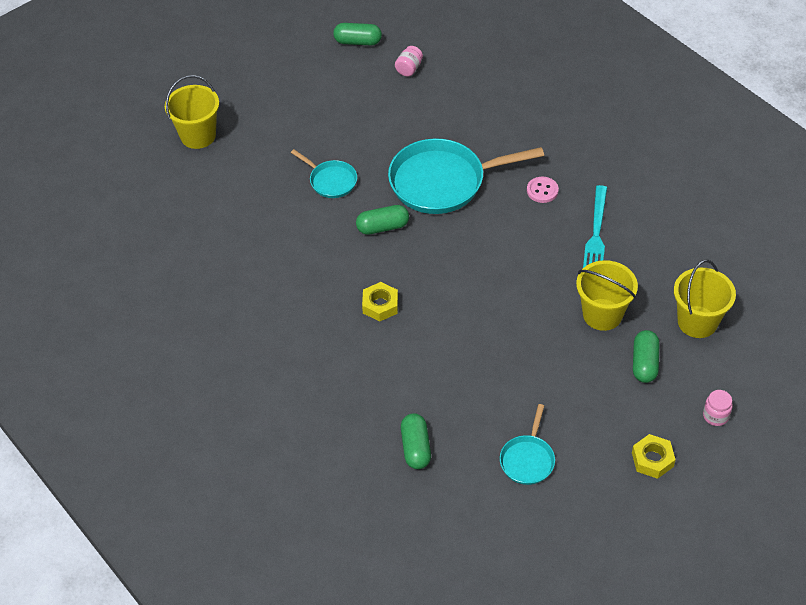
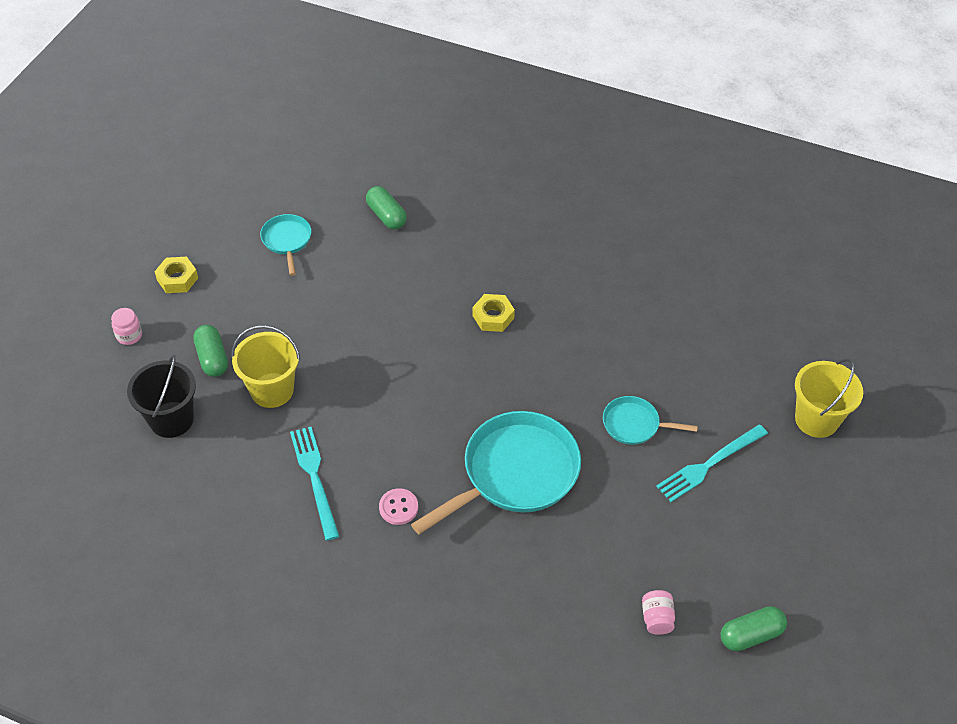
camera: 150 degrees right, 0 degrees up
(300, 137) = (709, 464): none -> turquoise fork
(382, 227) = (544, 395): green capsule -> none
(697, 322) = (171, 419): yellow bucket -> black bucket

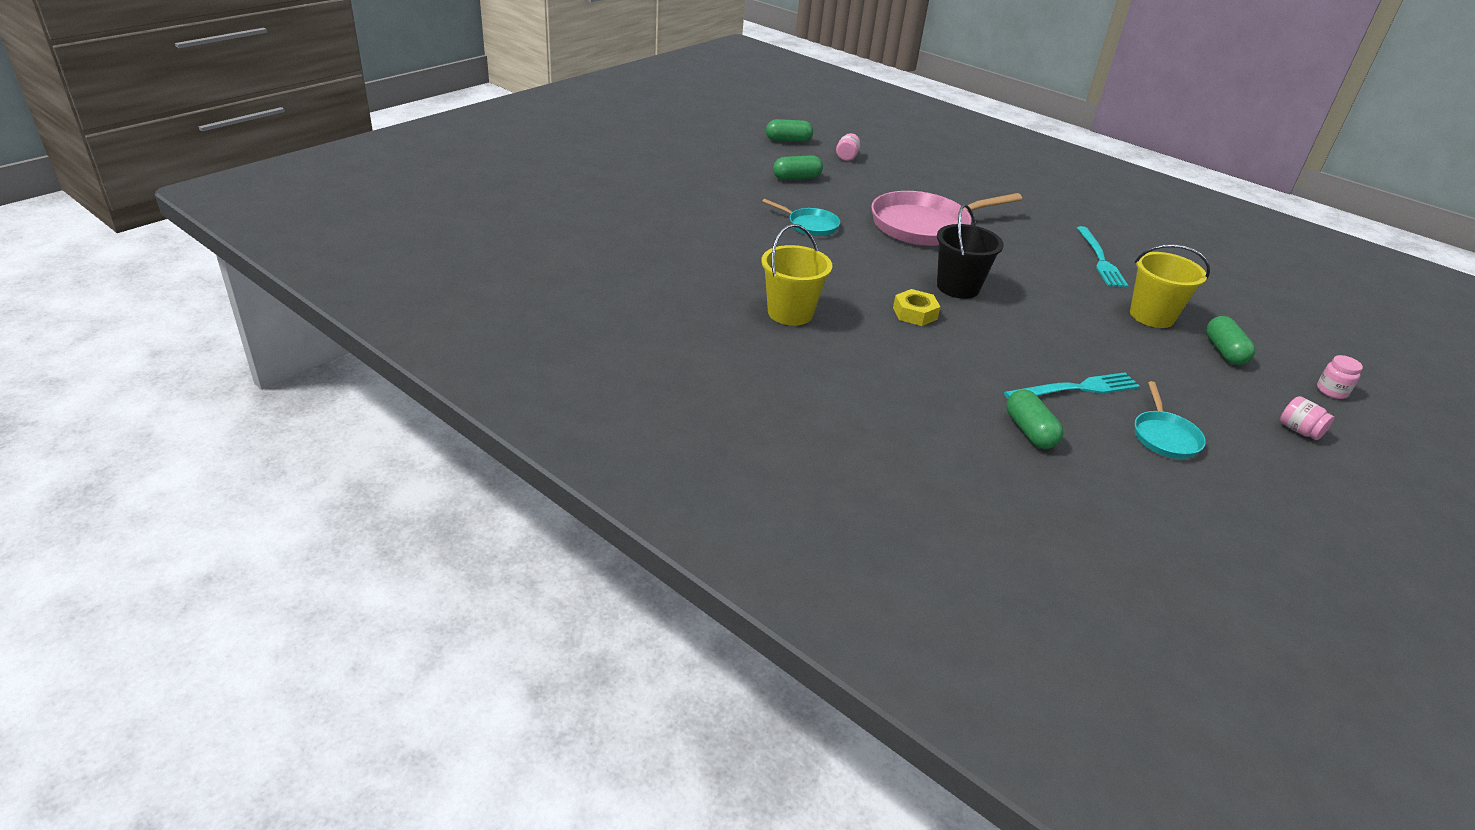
camera: 165 degrees left, 15 degrees down
(171, 419) = (1249, 319): black bucket -> black bucket (958, 287)
(177, 279) = (1299, 430): yellow nut -> pink jar
(398, 507) = (1026, 231): pink button -> none
(515, 473) = (925, 226): turquoise pan -> pink pan
(693, 526) = (796, 178): none -> green capsule
(709, 464) = (762, 196): turquoise fork -> turquoise fork (1076, 389)
(816, 419) = (654, 195): yellow bucket -> yellow bucket (790, 313)

